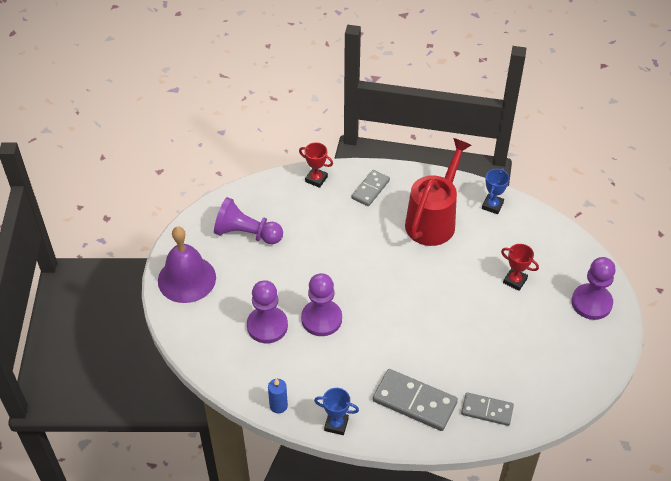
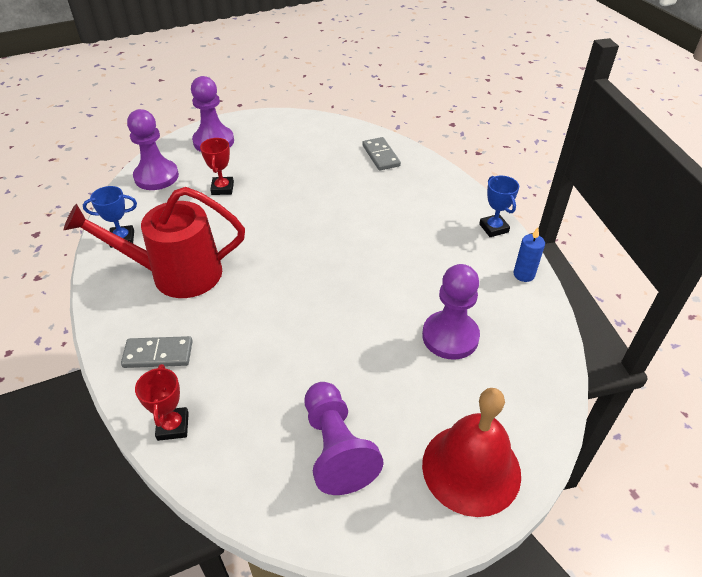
camera: 125 degrees left, 5 degrees down
(187, 279) = (471, 468): purple bell -> red bell
(321, 319) = (395, 296): purple pawn -> purple pawn (156, 176)
(414, 402) = (417, 194): grey domino -> none

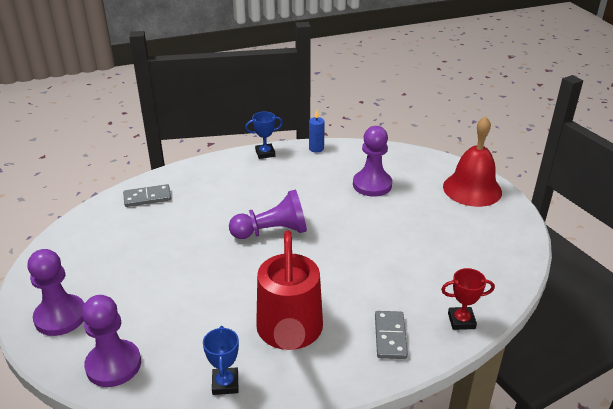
camera: 85 degrees left, 10 degrees down
(222, 188) = (159, 305): red trophy -> none
(336, 448) = (467, 239): purple pawn -> purple pawn (272, 232)

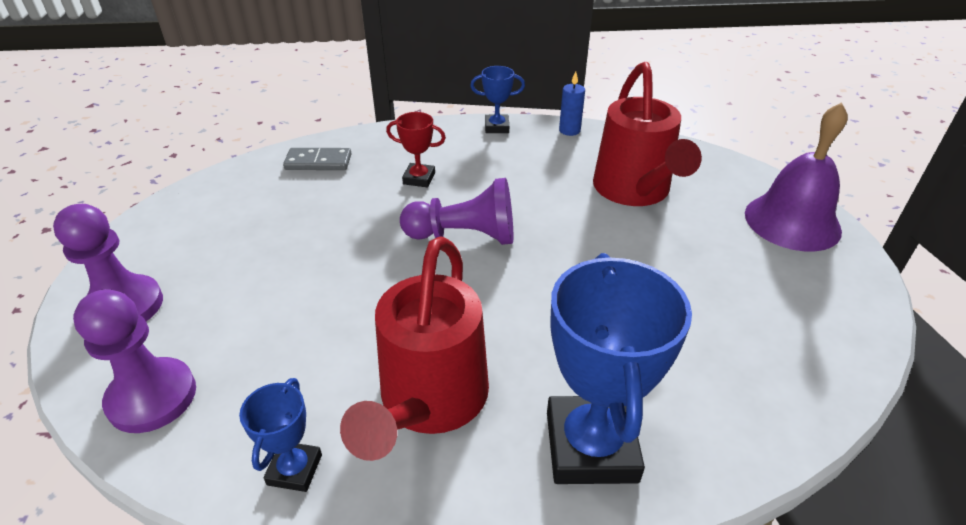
camera: 15 degrees right, 5 degrees up
(372, 185) = (635, 191): purple pawn -> red watering can
(390, 336) = (590, 446): grey domino -> blue trophy
(461, 321) = (725, 444): red trophy -> red trophy (419, 178)
(472, 189) = (792, 221): red bell -> purple bell

